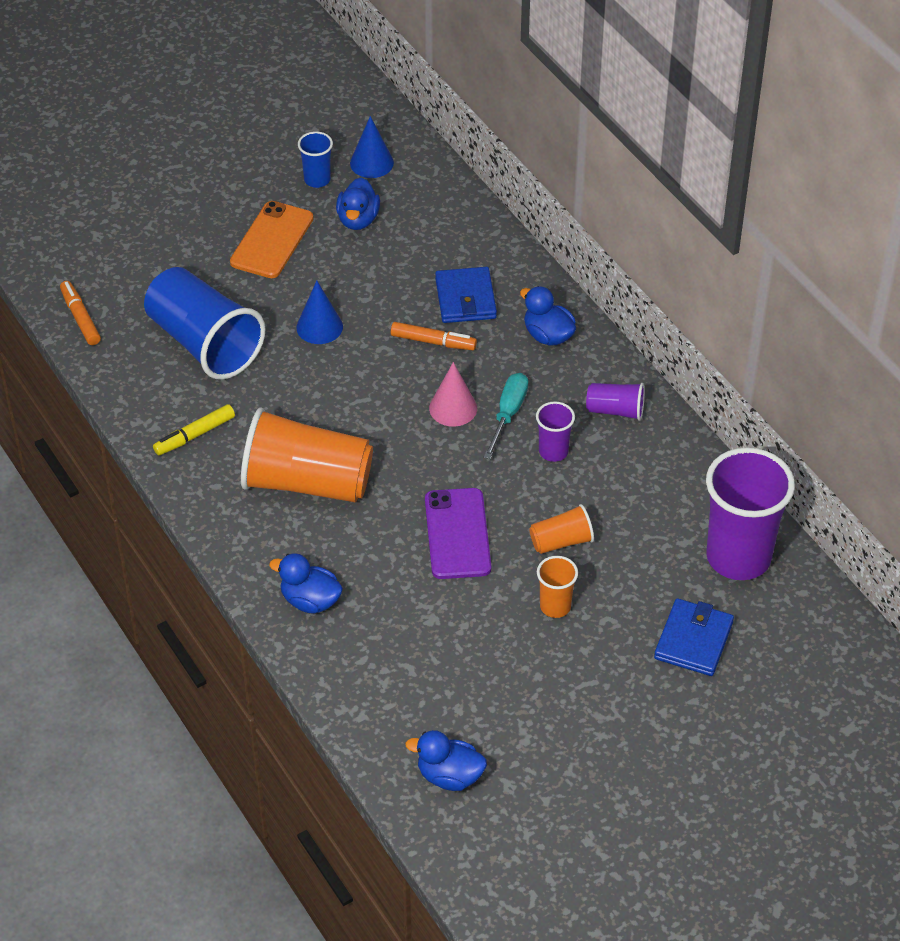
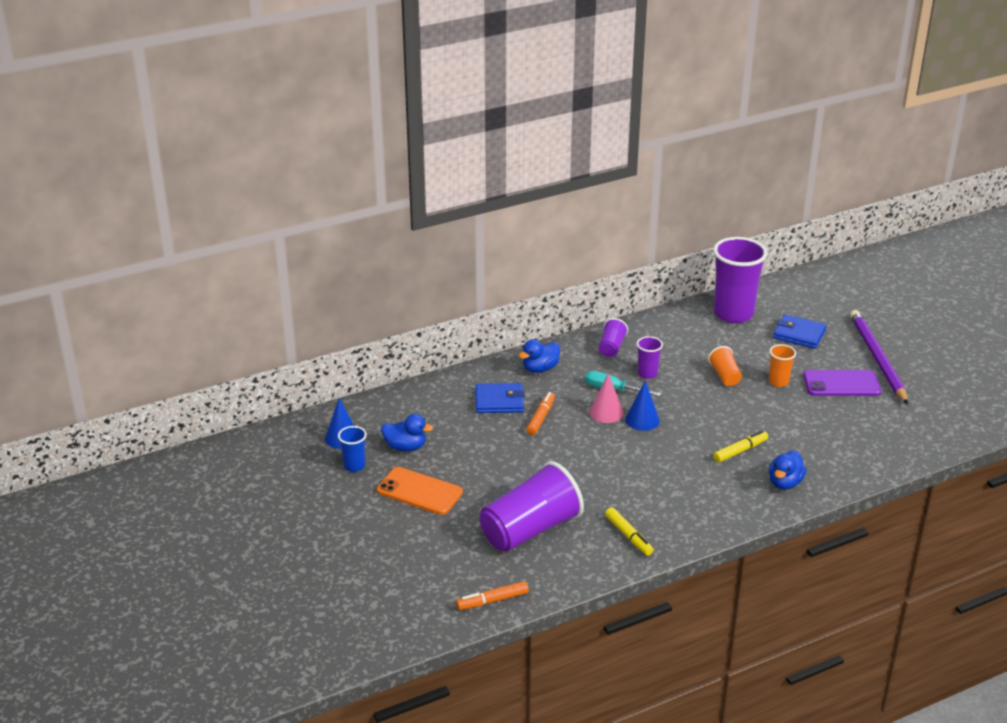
camera: 85 degrees left, 15 degrees down
(204, 343) = (530, 530): blue cup -> purple cup
(307, 482) = (676, 481): orange cup -> none
(319, 327) = (519, 470): blue cone -> blue cone (642, 420)
(379, 553) = (740, 451): none -> yellow marker
(449, 776) = (918, 430): blue duck -> none
(457, 534) = (721, 417): purple phone -> purple phone (841, 384)
(641, 741) = (877, 358): none -> purple pencil

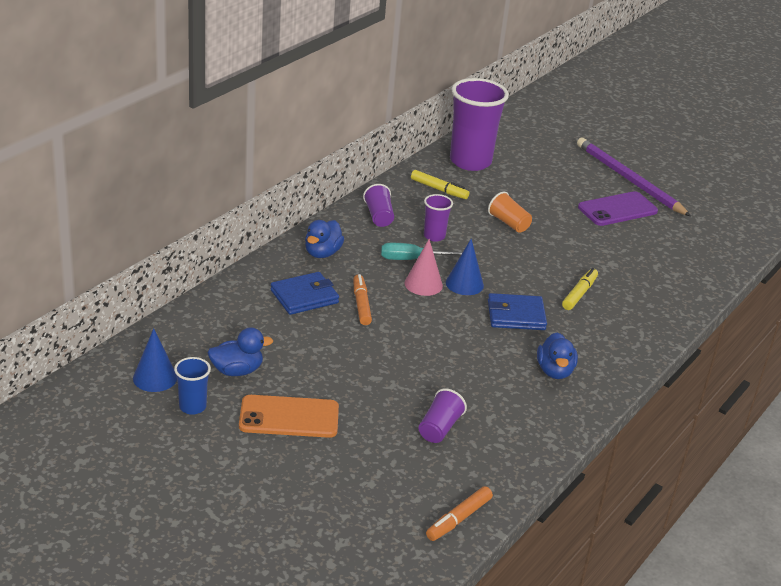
camera: 30 degrees left, 0 degrees up
(530, 530) = (439, 428): purple cup -> purple cup, size x0.47
(628, 536) = (542, 408): yellow marker -> yellow marker (439, 189)
(778, 382) = (561, 219): orange cup -> none
(785, 483) = (643, 316): blue duck -> blue duck (554, 371)
(799, 334) = (544, 170): blue wallet -> blue wallet (516, 315)

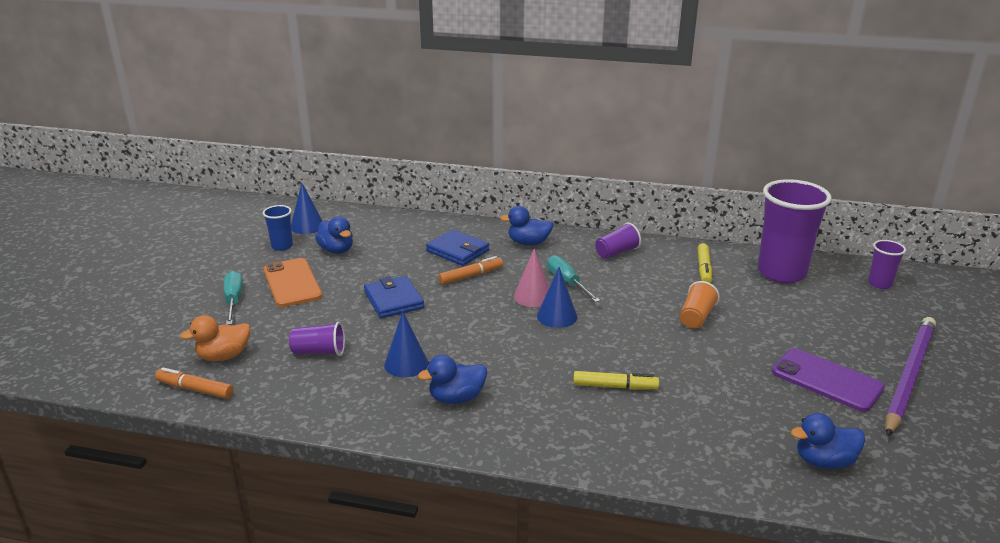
camera: 70 degrees right, 5 degrees down
(298, 466) = (233, 301): none -> turquoise screwdriver
(409, 491) = (224, 356): none -> orange duck
(434, 236) = (619, 284): purple cup -> purple cup (879, 284)
(489, 383) = (406, 363): none -> blue cone
(516, 315) = (533, 355): blue wallet -> blue wallet (394, 300)
(698, 250) = (824, 461): none -> blue duck

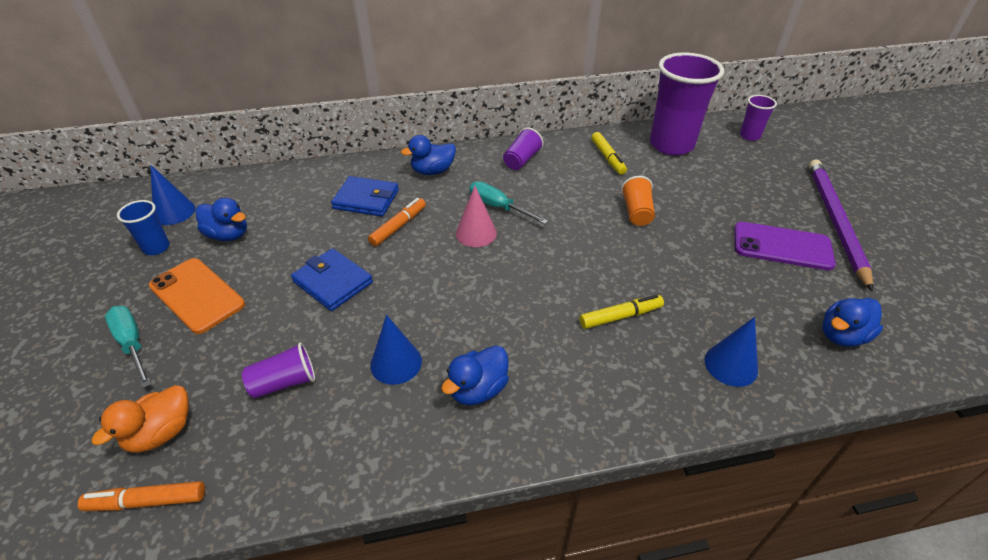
camera: 25 degrees left, 15 degrees up
(557, 316) = (514, 250): blue cone -> blue cone (731, 365)

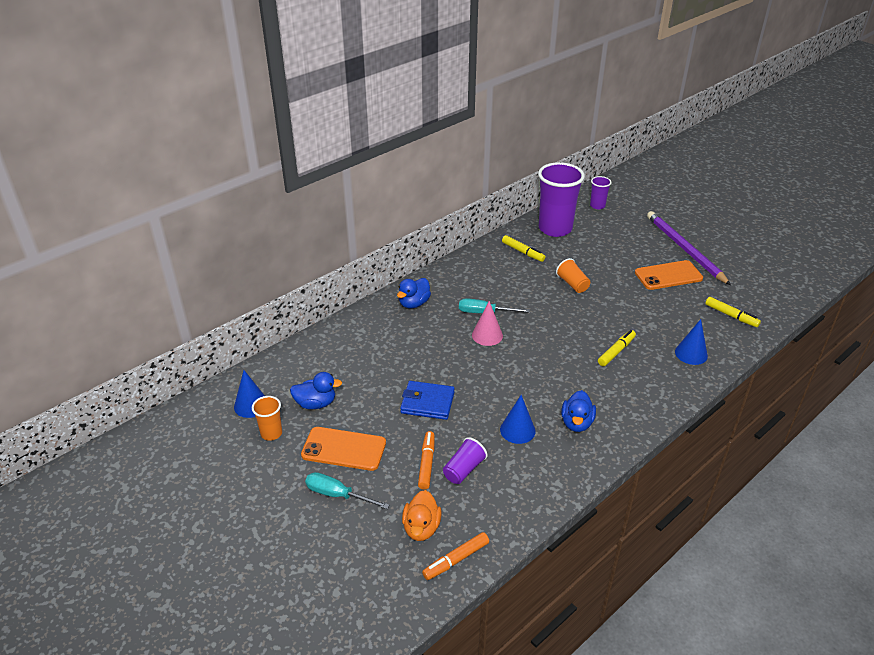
camera: 30 degrees left, 5 degrees down
(156, 248) = (271, 433): blue cup -> orange cup
(366, 199) = (388, 341): blue wallet -> none
(398, 226) = (431, 350): orange marker -> orange marker (426, 463)
(522, 160) = (468, 273): purple cup -> none
(782, 246) = (668, 275): purple phone -> orange phone
(842, 336) = (731, 316): blue duck -> yellow marker

